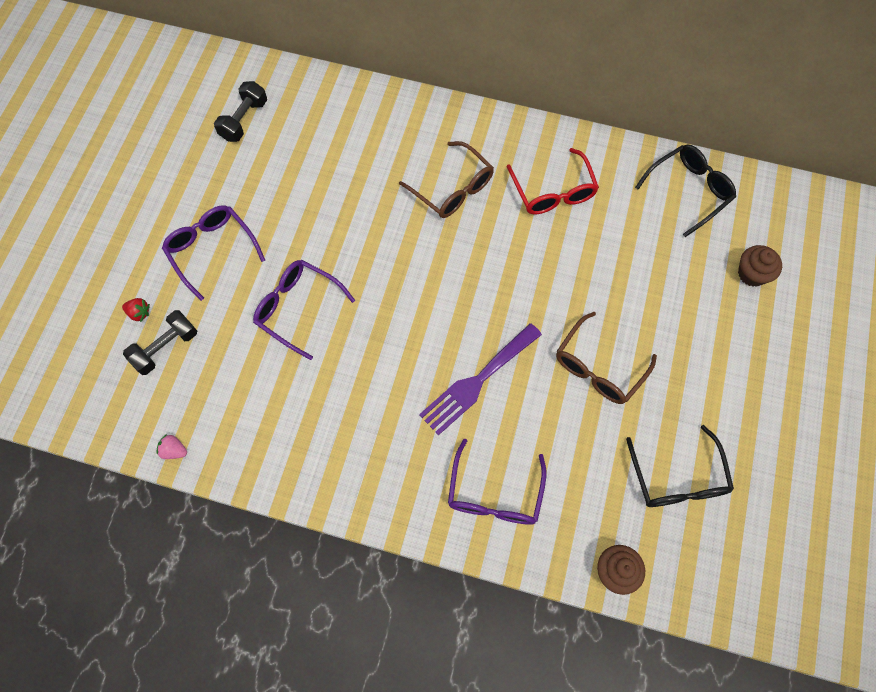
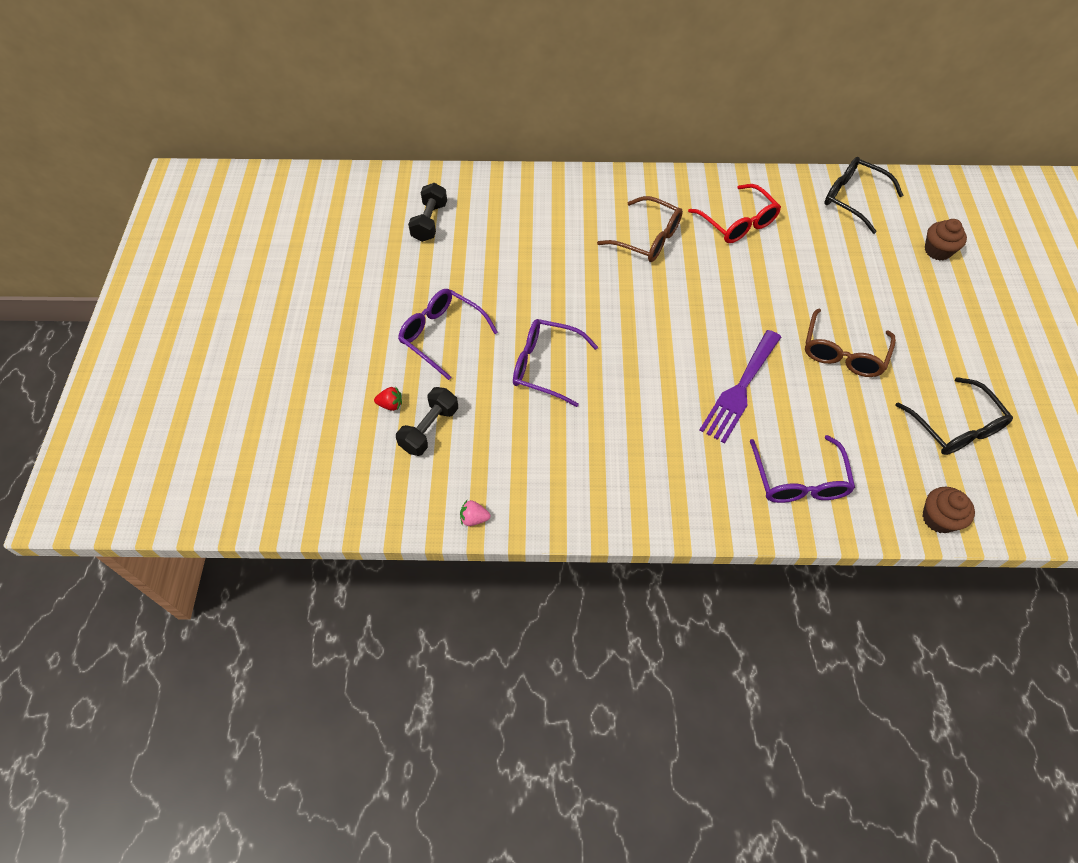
camera: 15 degrees left, 10 degrees down
(688, 191) = (853, 199): black glasses -> black glasses turned 90 degrees counterclockwise

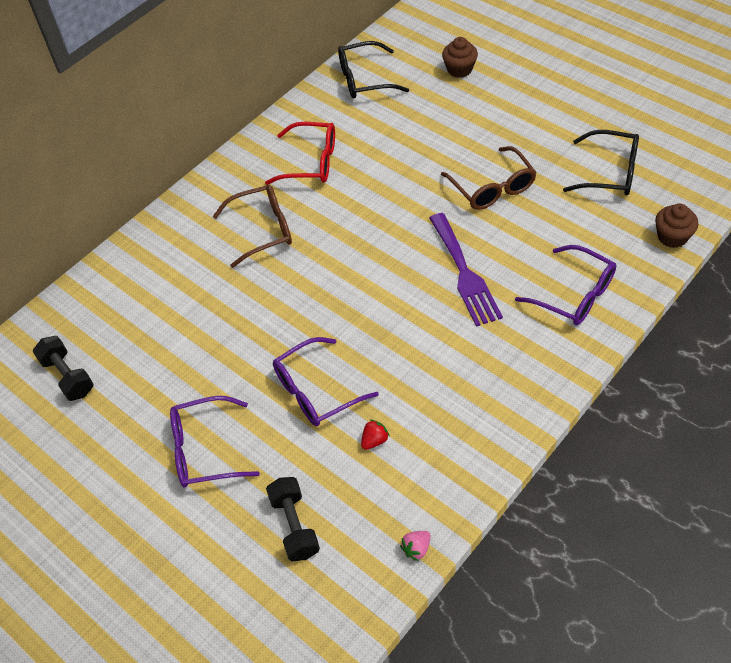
camera: 45 degrees left, 5 degrees down
(390, 404) = (238, 542): red strawberry -> red strawberry (374, 440)

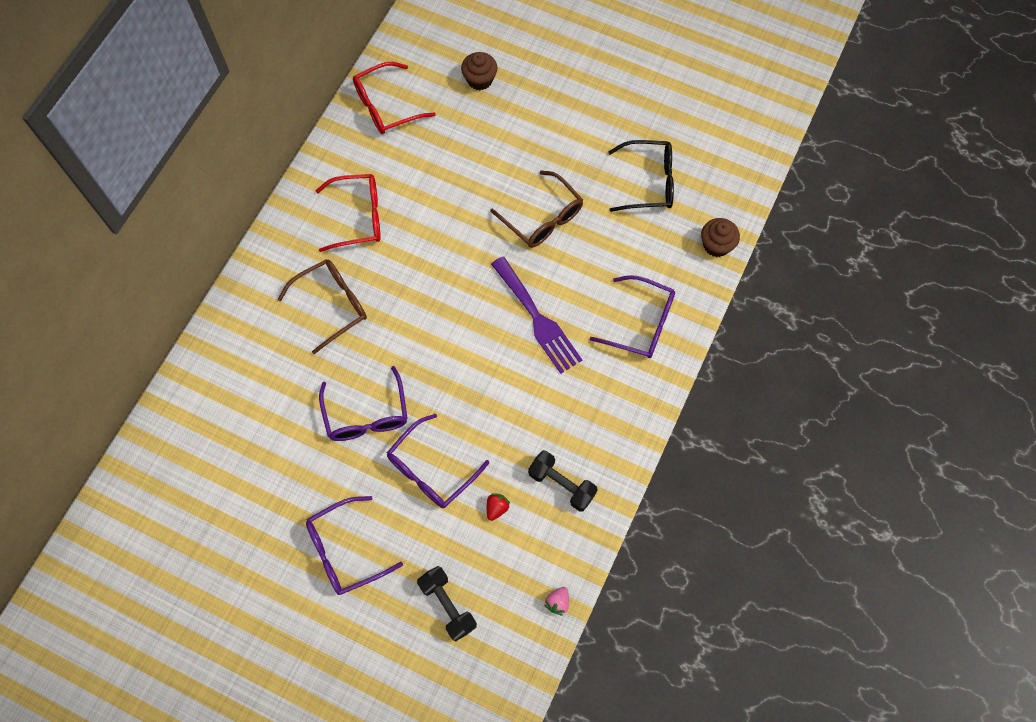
camera: 20 degrees left, 15 degrees up
(68, 376) = (189, 503): black dumbbell -> black dumbbell (561, 484)
(266, 329) = (366, 414): none -> purple glasses
(365, 79) = (386, 106): black glasses -> red glasses

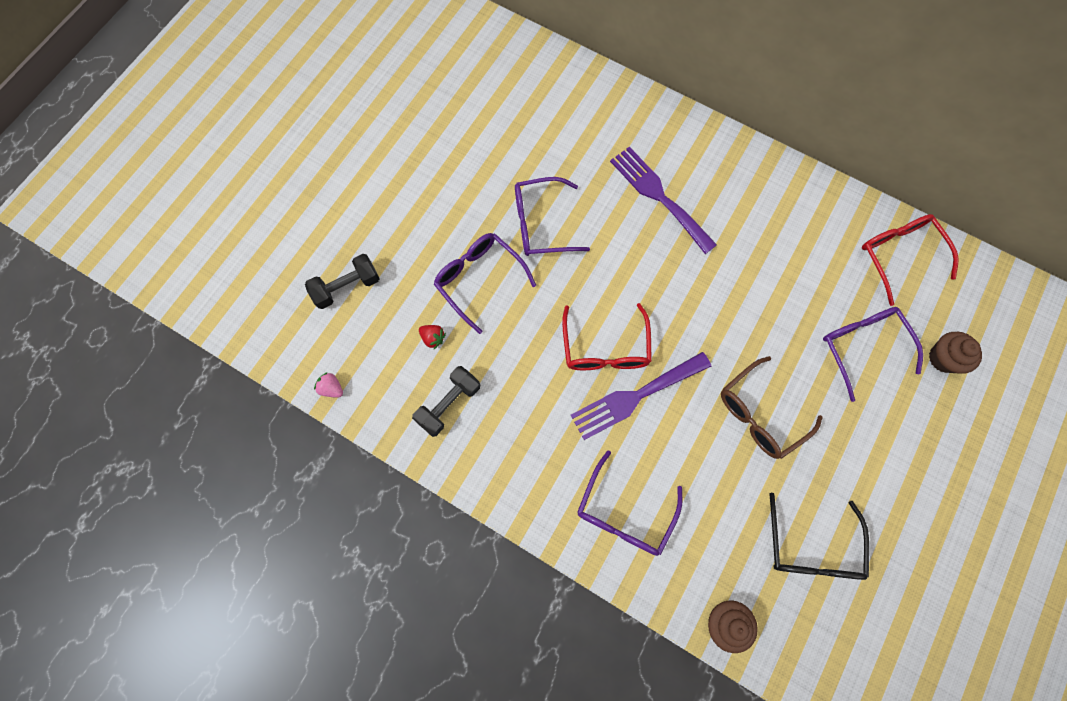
camera: 95 degrees right, 5 degrees up
(331, 305) = (658, 196): brown glasses -> purple fork
(346, 550) = (412, 202): purple glasses -> purple glasses (862, 347)
(358, 217) = (759, 223): red glasses -> red glasses (605, 347)

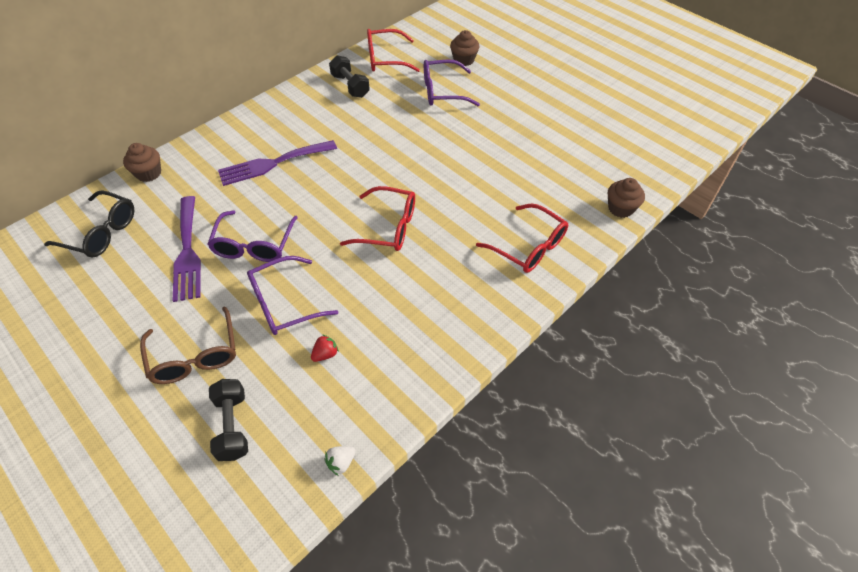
camera: 75 degrees left, 20 degrees down
(332, 388) = (341, 462): pink strawberry -> white strawberry
(449, 404) = (396, 354): black dumbbell -> black dumbbell (350, 86)
(603, 85) = (149, 173): none -> brown cupcake
(625, 512) = (528, 246): purple glasses -> red glasses
(635, 397) = (436, 218): purple fork -> purple fork (187, 252)
(760, 413) = (473, 151): brown glasses -> brown glasses (195, 355)
(811, 546) = (574, 151): black glasses -> black glasses (100, 232)

